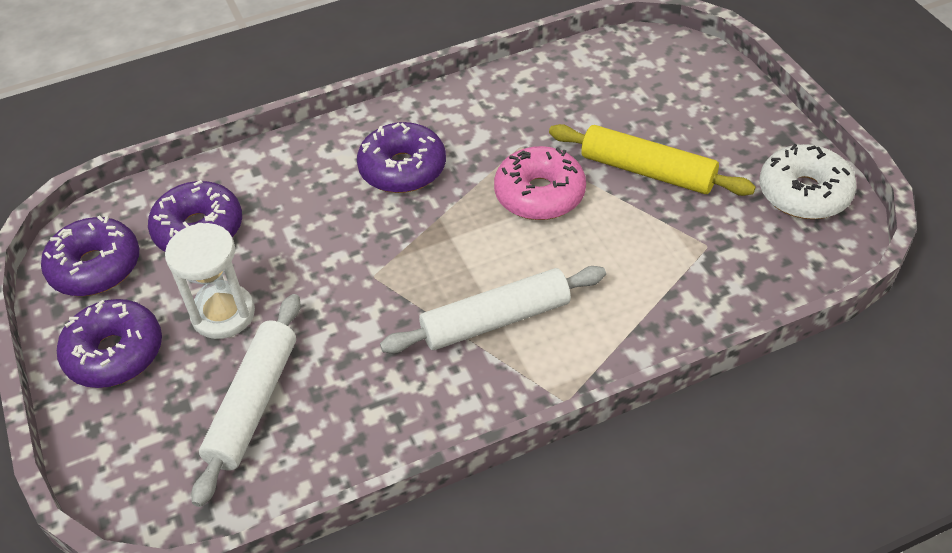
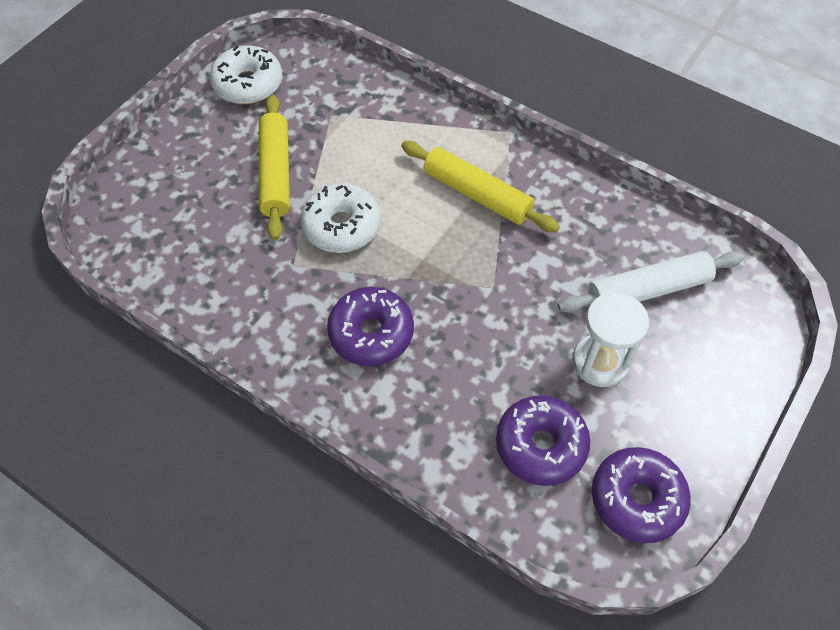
camera: 125 degrees left, 10 degrees up
(115, 353) = (690, 411): purple donut -> none
(496, 320) = (477, 194): white rolling pin -> yellow rolling pin
(539, 194) = (341, 226): pink donut -> white donut

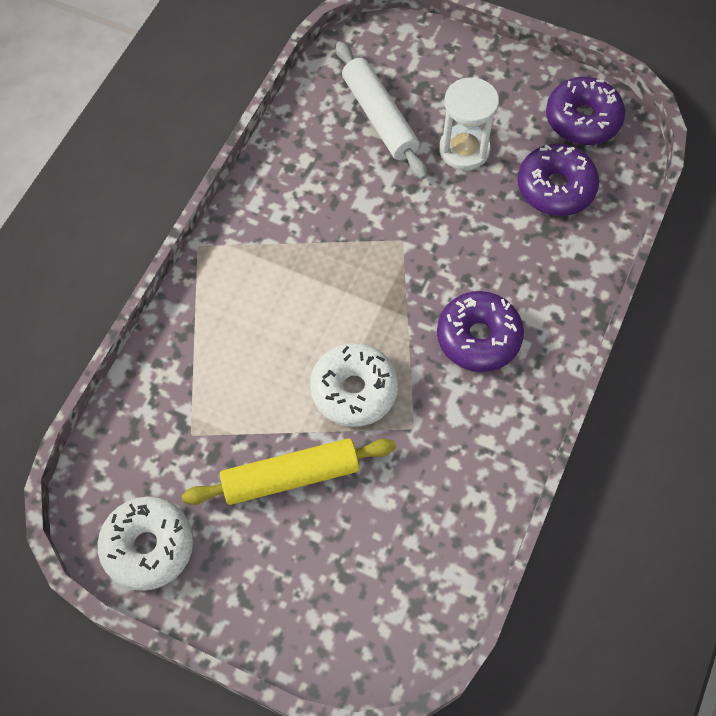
camera: 100 degrees left, 5 degrees up
(477, 194) = (289, 266): yellow rolling pin -> none

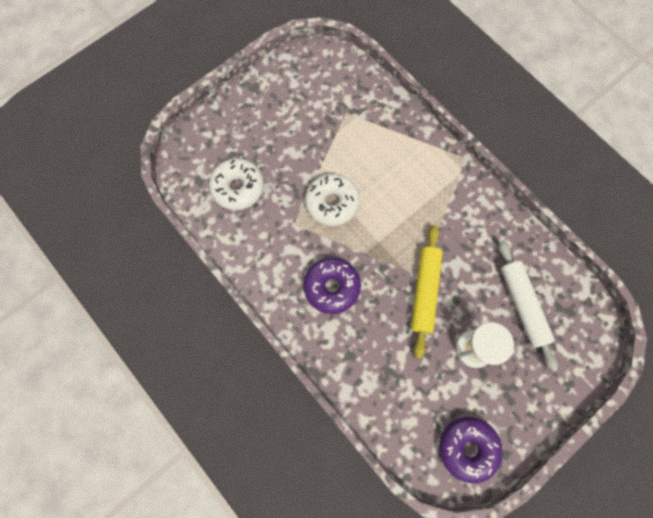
camera: 115 degrees right, 10 degrees up
(148, 547) = (295, 73): white donut -> white donut (238, 187)
(290, 476) = (298, 150): yellow rolling pin -> yellow rolling pin (425, 292)
(380, 117) = (522, 305): white rolling pin -> white rolling pin turned 75 degrees clockwise
(555, 188) = (418, 395): purple donut -> none

